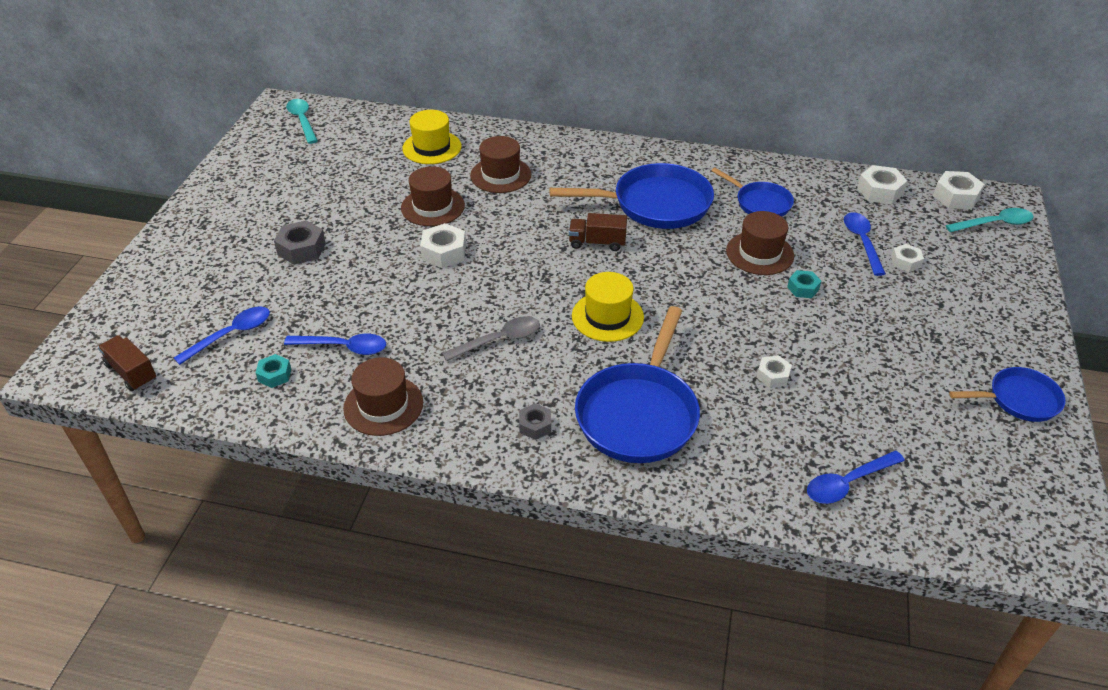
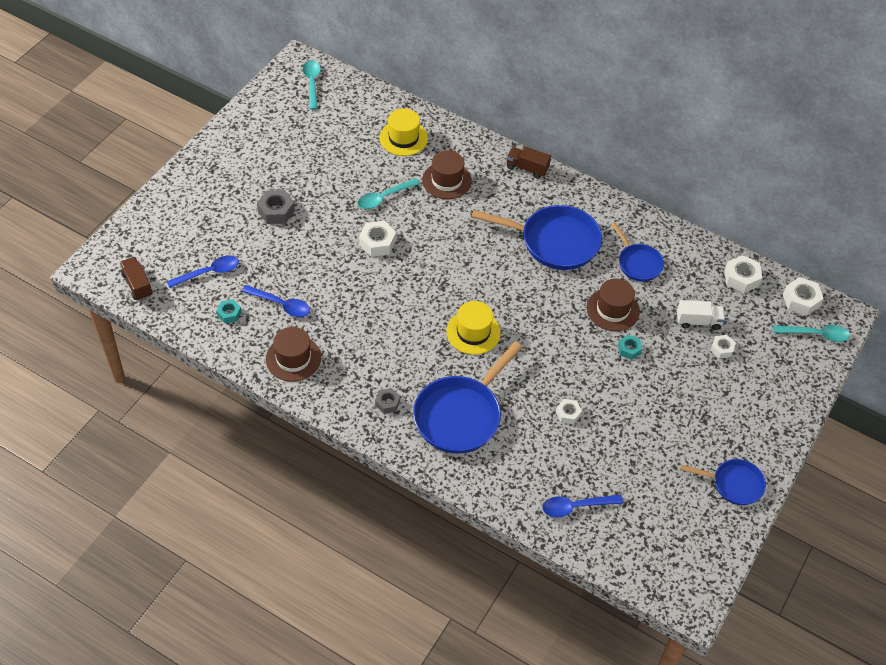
camera: 15 degrees right, 10 degrees up
(433, 207) = (384, 198): brown hat -> turquoise spoon
(499, 340) = (389, 329): grey spoon -> none
(597, 243) = (494, 265): brown truck -> brown truck (527, 168)
(862, 242) = (698, 321): blue spoon -> white truck

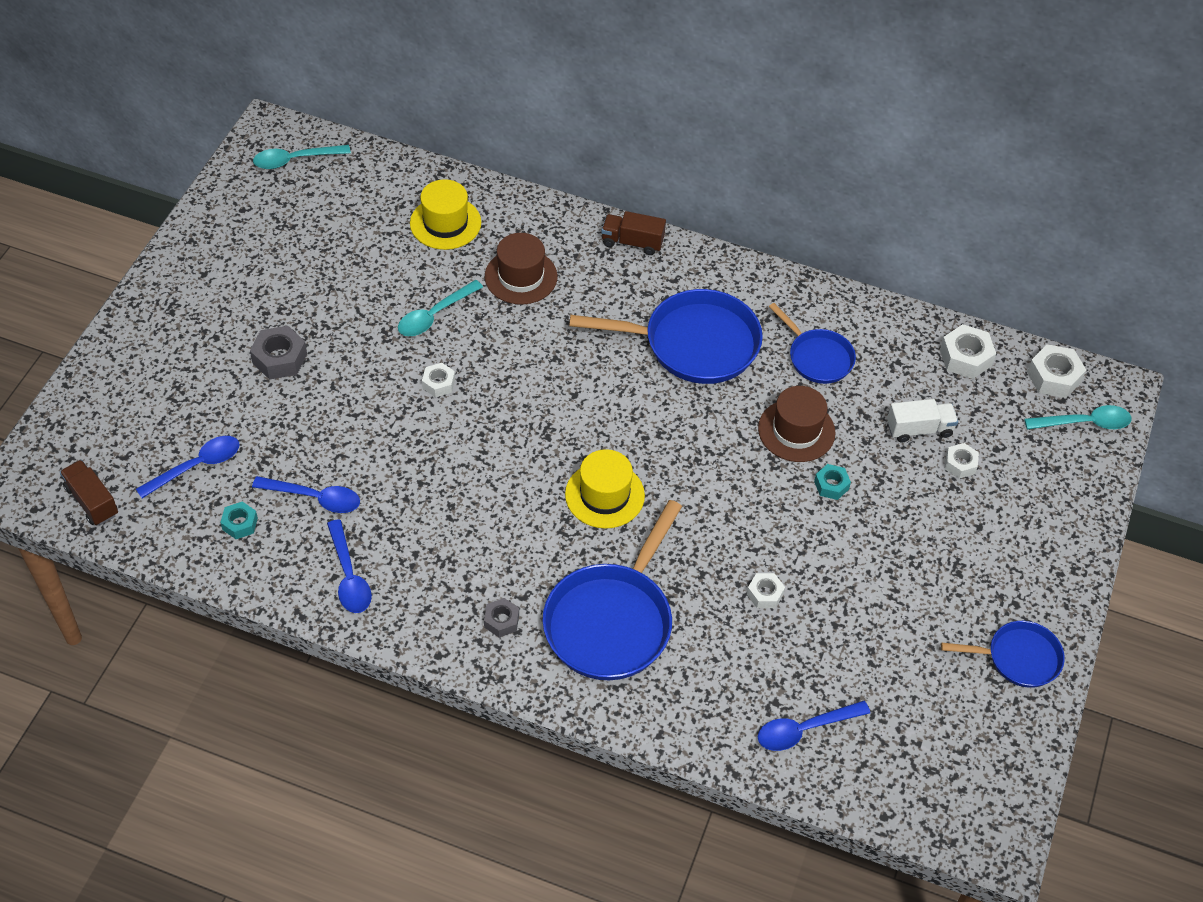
camera: 10 degrees left, 0 degrees up
(293, 358) = (349, 576): brown hat -> blue spoon
(312, 83) = (295, 160): turquoise spoon -> turquoise spoon turned 90 degrees counterclockwise
(377, 243) = (438, 383): white nut -> white nut, size x0.62

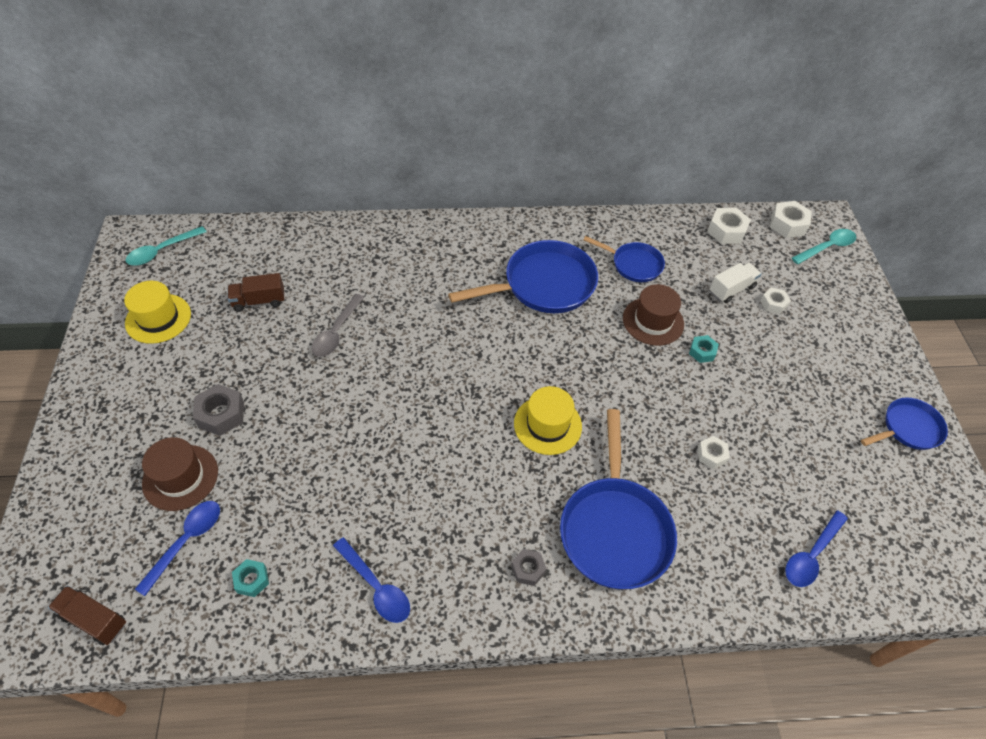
camera: 25 degrees left, 0 degrees up
(315, 498) = (310, 526): blue spoon -> none
(434, 315) = (336, 332): turquoise spoon -> grey spoon
(438, 383) = (368, 385): white nut -> none
(445, 223) = (309, 259): yellow hat -> yellow hat (158, 318)
(521, 276) = (389, 280): brown hat -> brown hat (180, 477)
(632, 242) = (457, 228): brown truck -> brown truck (259, 301)

